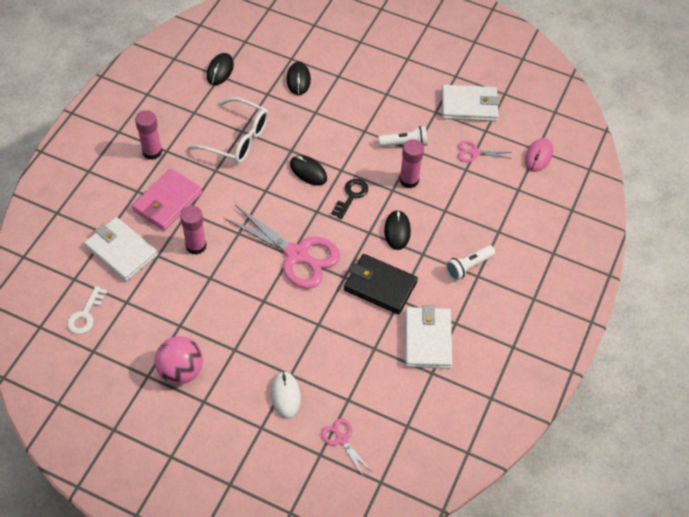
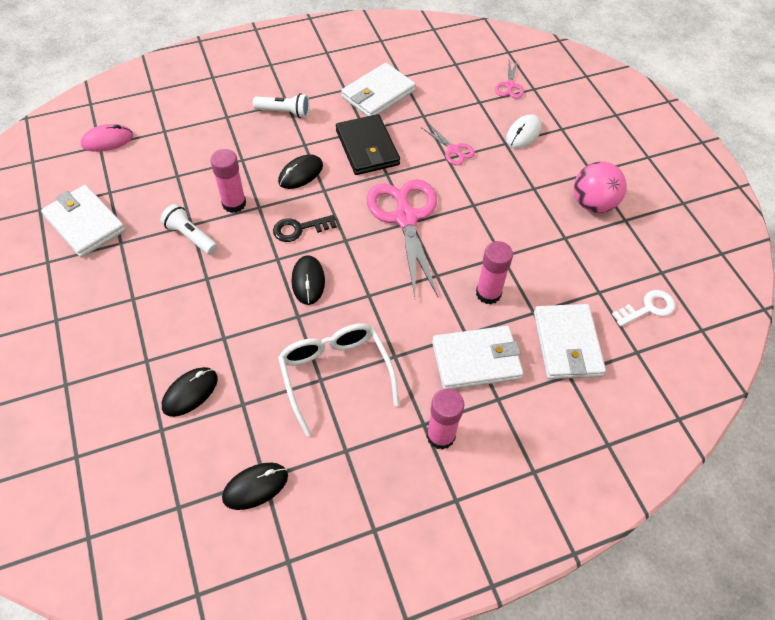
camera: 135 degrees left, 0 degrees up
(167, 202) = (476, 360): pink wallet -> white wallet
(474, 152) = (148, 182): pink scissors -> pink scissors (453, 150)

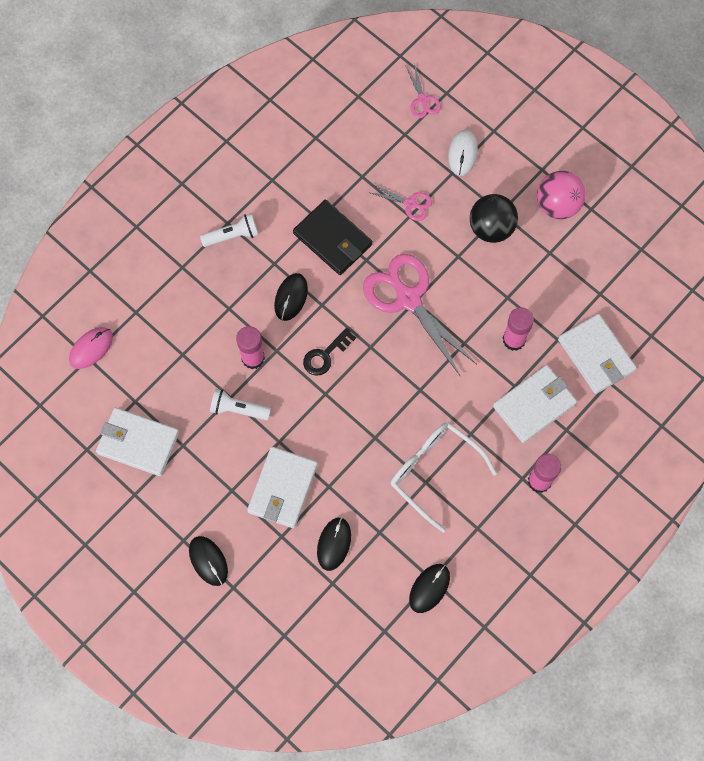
camera: 25 degrees left, 15 degrees up
(308, 281) = (364, 401): black mouse -> black mouse (208, 561)
(378, 94) = (306, 170): white wallet -> white wallet (282, 488)
(518, 196) = (491, 228): none -> black ball
(648, 308) = (644, 290): white key -> none

